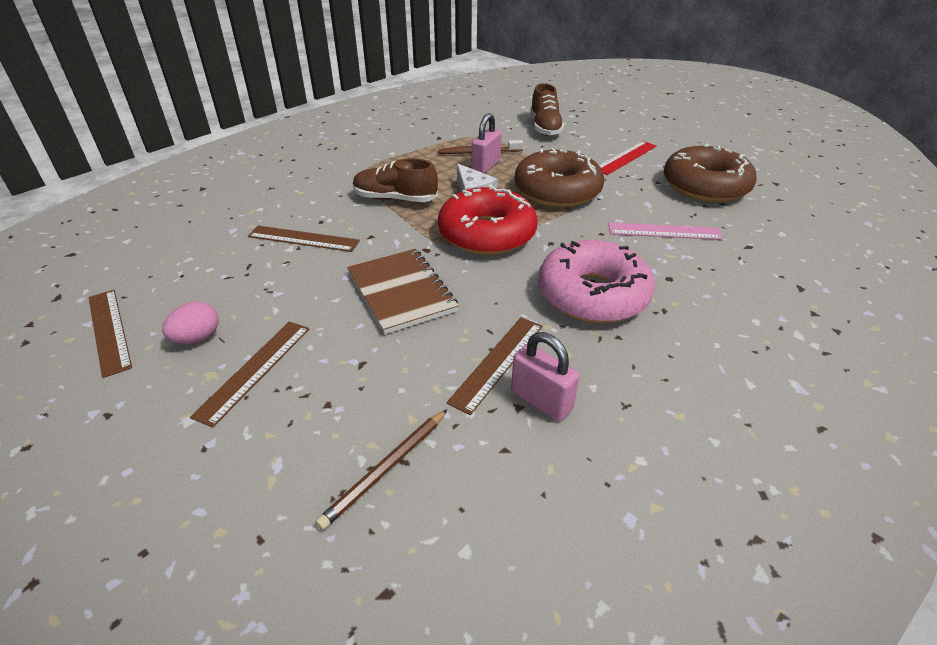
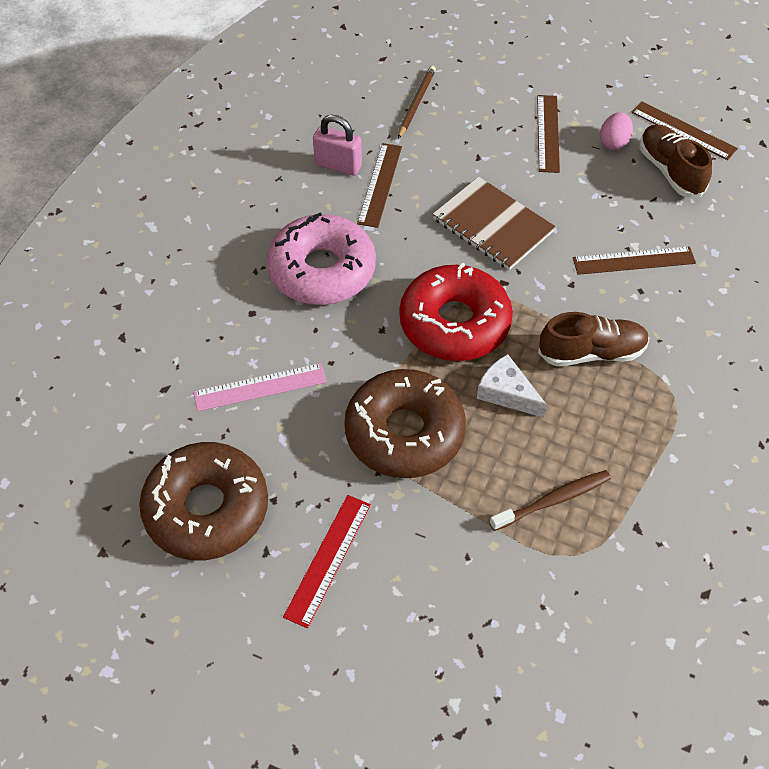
camera: 160 degrees right, 15 degrees up
(486, 166) = (523, 464): pink padlock -> none
(545, 127) = (485, 628): brown shoe -> brown shoe (670, 171)

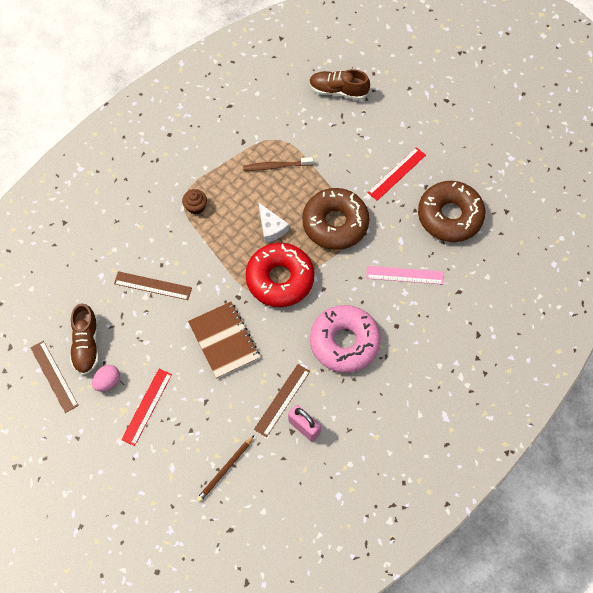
camera: 160 degrees left, 10 degrees up
(547, 133) = (147, 406): brown ruler -> red ruler
(591, 352) = (212, 236): brown shoe -> brown shoe (338, 91)
(646, 388) = (195, 206): none -> brown cupcake

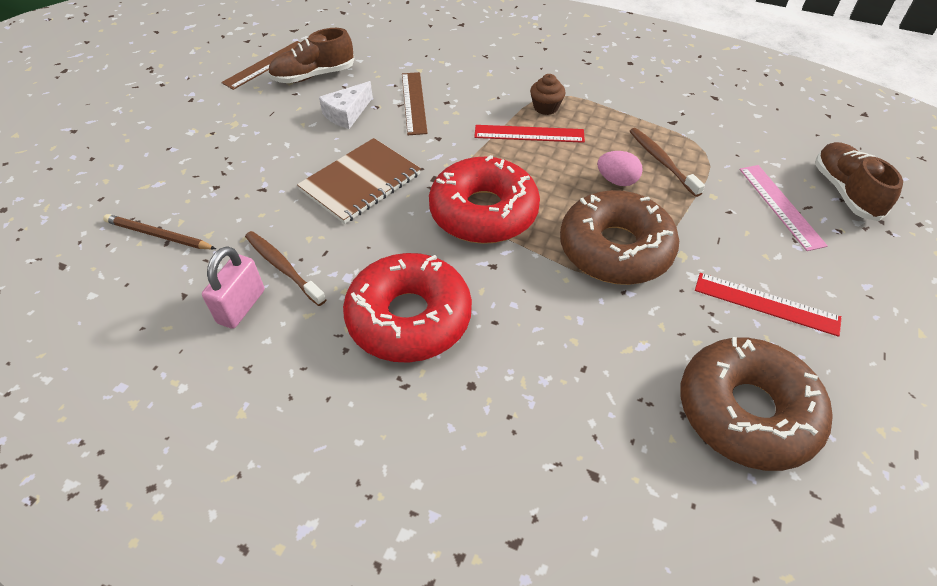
camera: 70 degrees right, 15 degrees down
(108, 382) = (269, 102): pink egg -> pink egg (617, 181)
(147, 406) = (243, 140): red ruler -> red ruler (529, 134)
(271, 228) = (561, 182): white cheese -> white cheese (347, 113)
(282, 400) = (283, 268): brown ruler -> brown toothbrush
(344, 342) = (409, 318): pink donut -> red donut
(405, 275) = (578, 370): pink ruler -> pink ruler (780, 206)

